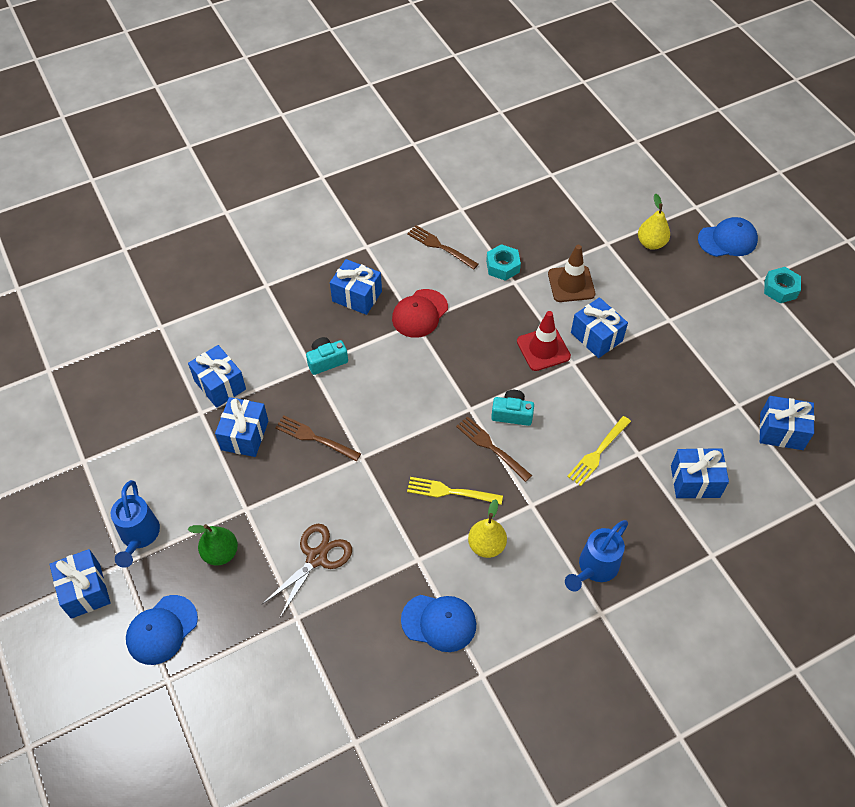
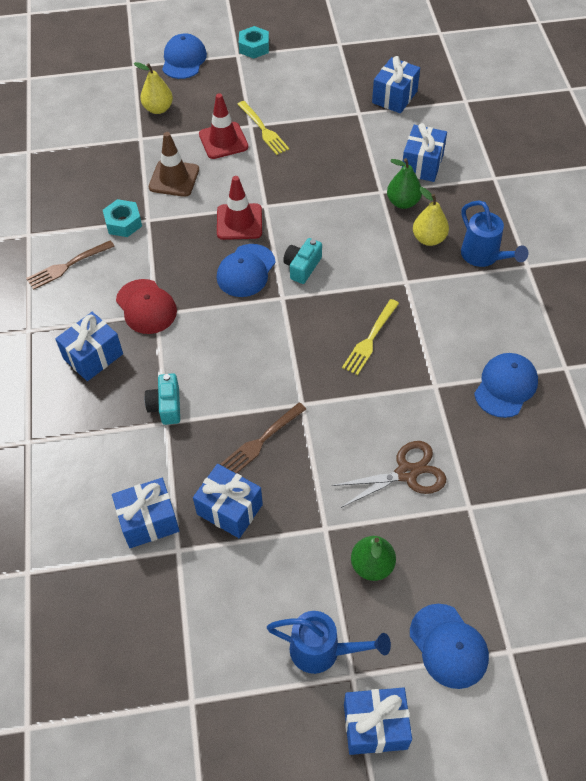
camera: 70 degrees left, 0 degrees up
(316, 558) = (406, 473): brown scissors -> brown scissors turned 105 degrees clockwise
(486, 545) = (437, 327): yellow pear -> yellow pear (429, 239)
(488, 372) = (246, 271): none -> blue cap
(491, 447) = (333, 293): brown fork -> none
(596, 337) = (244, 180): blue gift -> none
(598, 452) = (369, 218): yellow fork -> yellow fork (263, 129)
(633, 477) = (403, 202): none -> green pear
(637, 305) = (223, 141): none -> red traffic cone

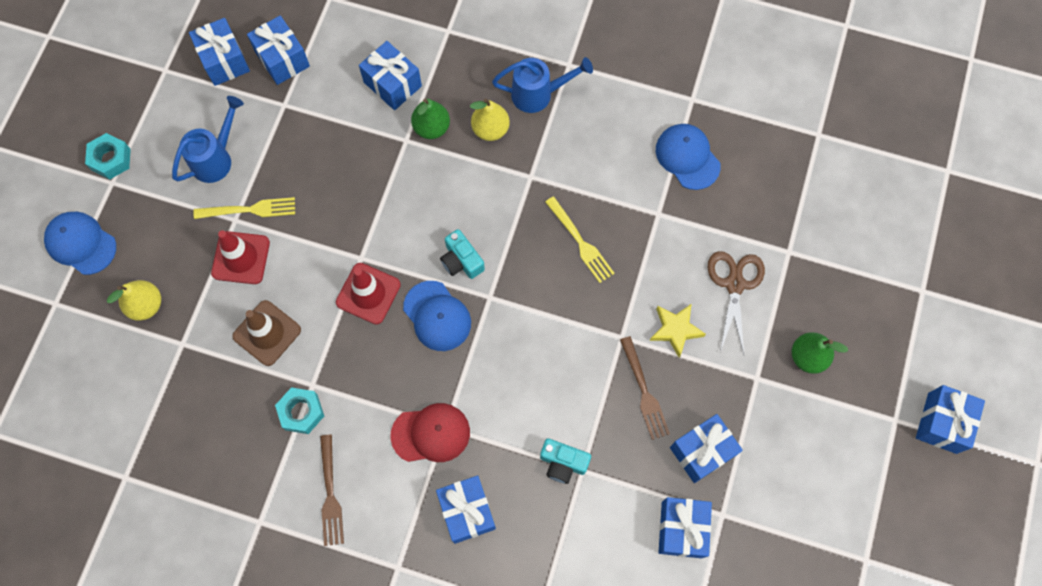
camera: 65 degrees left, 15 degrees up
(323, 651) = (865, 433): blue watering can -> blue watering can (216, 158)
(333, 442) = (675, 330): none -> yellow star
(369, 69) = (224, 61): none -> blue gift
(448, 646) = (900, 333): blue cap -> none

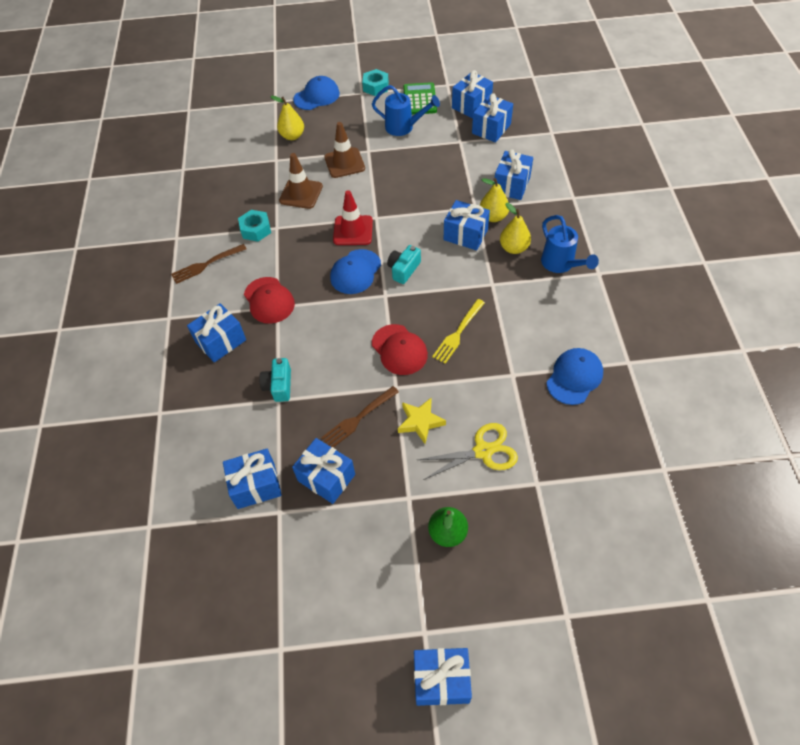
camera: 70 degrees right, 15 degrees down
(81, 243) = (316, 96): blue cap -> blue cap turned 45 degrees clockwise
(173, 116) = (419, 99): none -> green calculator
(241, 258) = (344, 163): red traffic cone -> brown traffic cone
(249, 210) = (378, 154): yellow fork -> none
(432, 128) = (493, 217): green pear -> yellow pear
(443, 170) = (465, 235): none -> blue gift
(574, 313) = (399, 350): none -> red cap
(734, 284) = (483, 451): brown scissors -> yellow scissors

